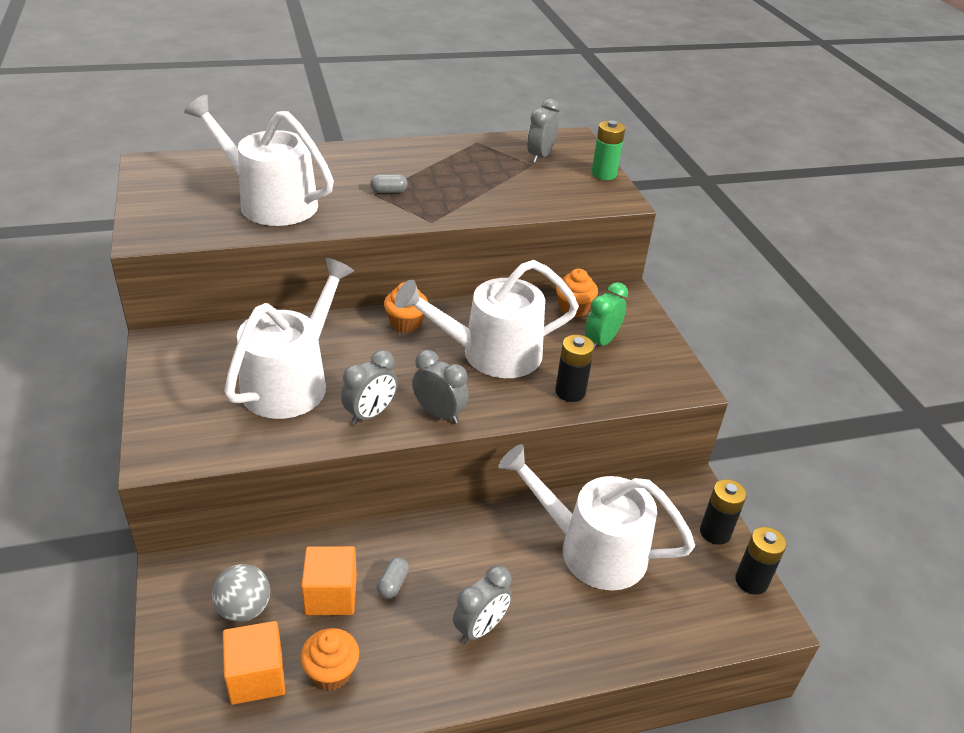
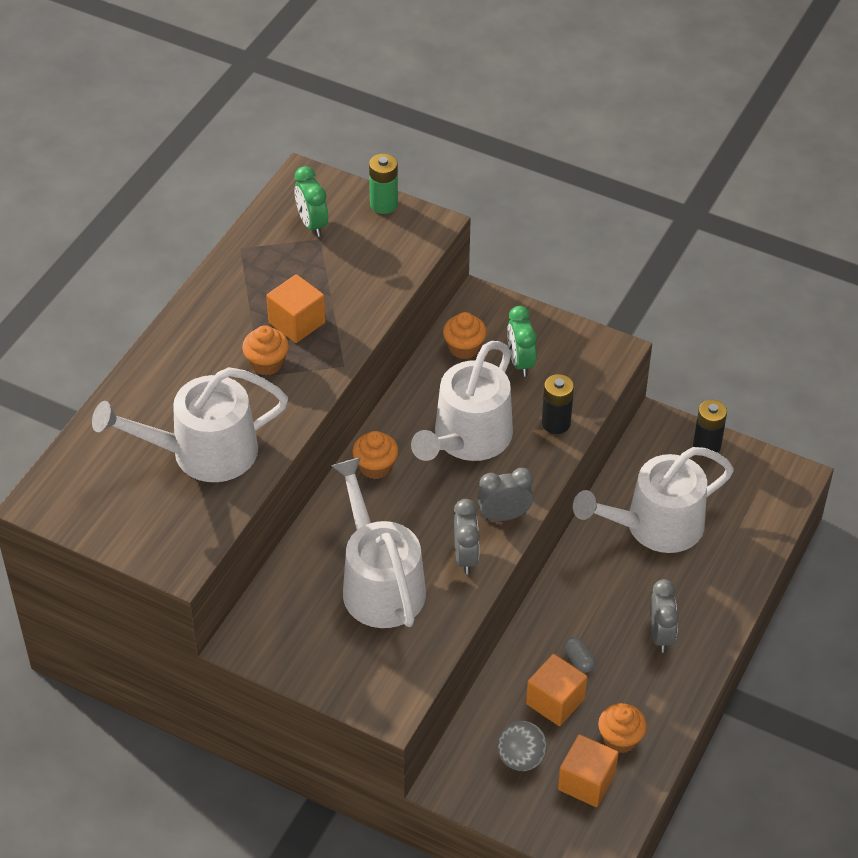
camera: 45 degrees left, 10 degrees up
(389, 191) = (267, 363): grey capsule -> orange cupcake
(443, 187) = (297, 322): none -> orange cube
(540, 157) = (312, 224): grey clock -> green clock
(751, 581) = (760, 461): black battery -> none

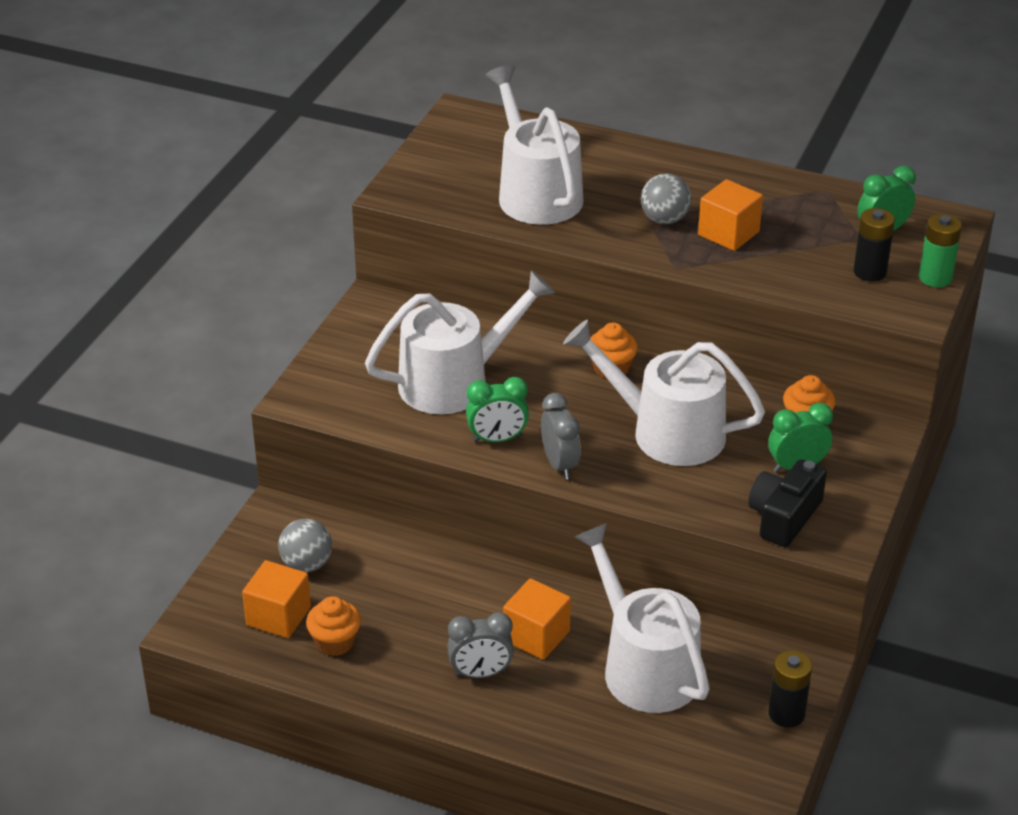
camera: 85 degrees right, 10 degrees down
(267, 363) = (664, 219): orange cupcake -> grey ball
(465, 557) = (497, 439): grey clock -> green clock
(555, 701) = (381, 588): orange cube -> orange cube (536, 636)
(556, 423) = (707, 499): black battery -> black battery (870, 272)
(578, 660) = (438, 605): grey capsule -> none
(579, 379) = (784, 517): none -> black camera

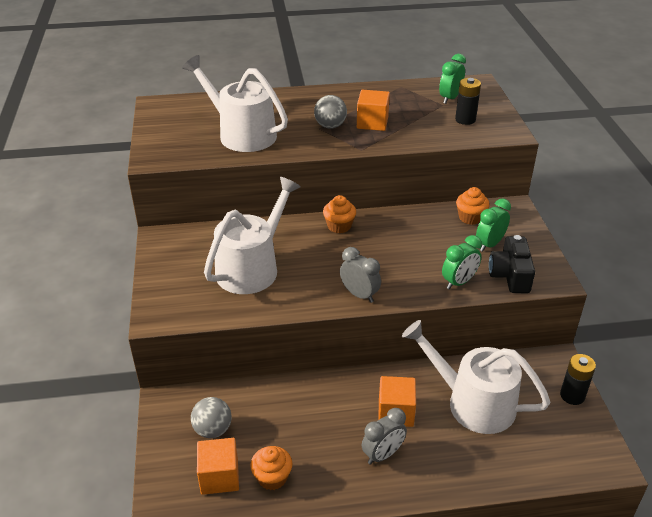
camera: 30 degrees left, 0 degrees up
(497, 439) = (308, 293): green clock -> green clock (459, 282)
(667, 432) = (403, 251): white watering can -> none
(935, 278) = (500, 112): green battery -> none

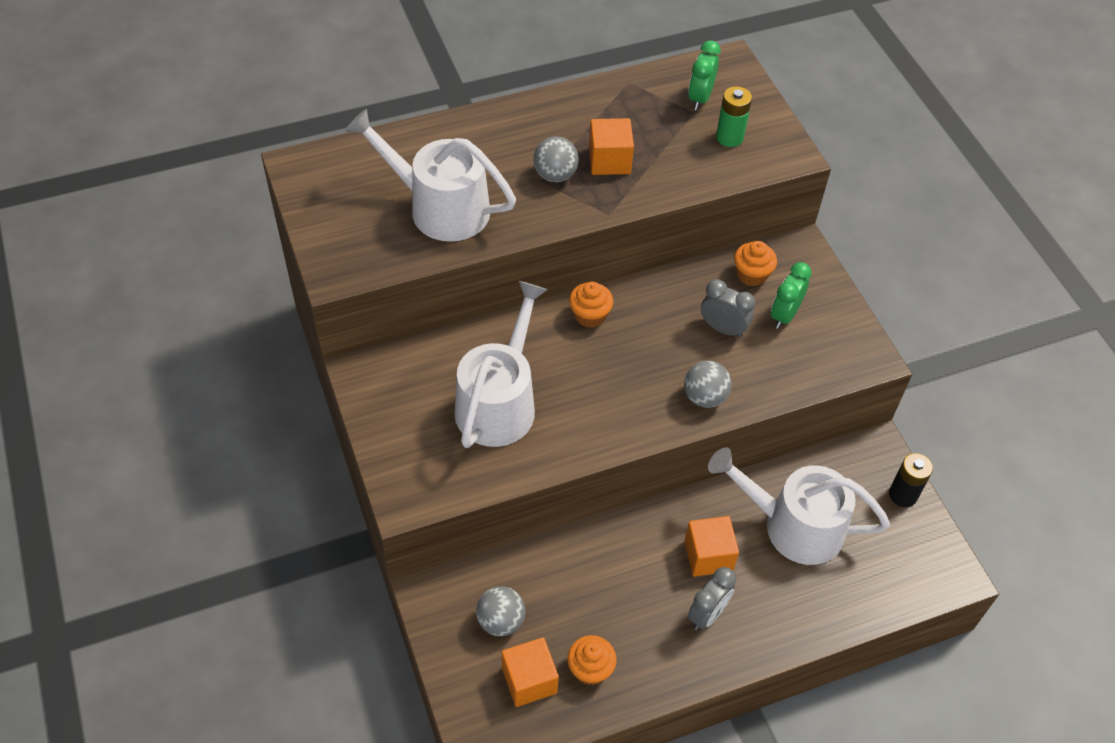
camera: 15 degrees left, 15 degrees up
(359, 295) = (645, 422): grey clock -> grey clock (723, 328)
(411, 286) = (704, 397): none -> grey ball
(459, 282) = (760, 382): green clock -> none
(465, 120) = (729, 137): black battery -> green battery
(510, 275) = (819, 360): black camera -> none

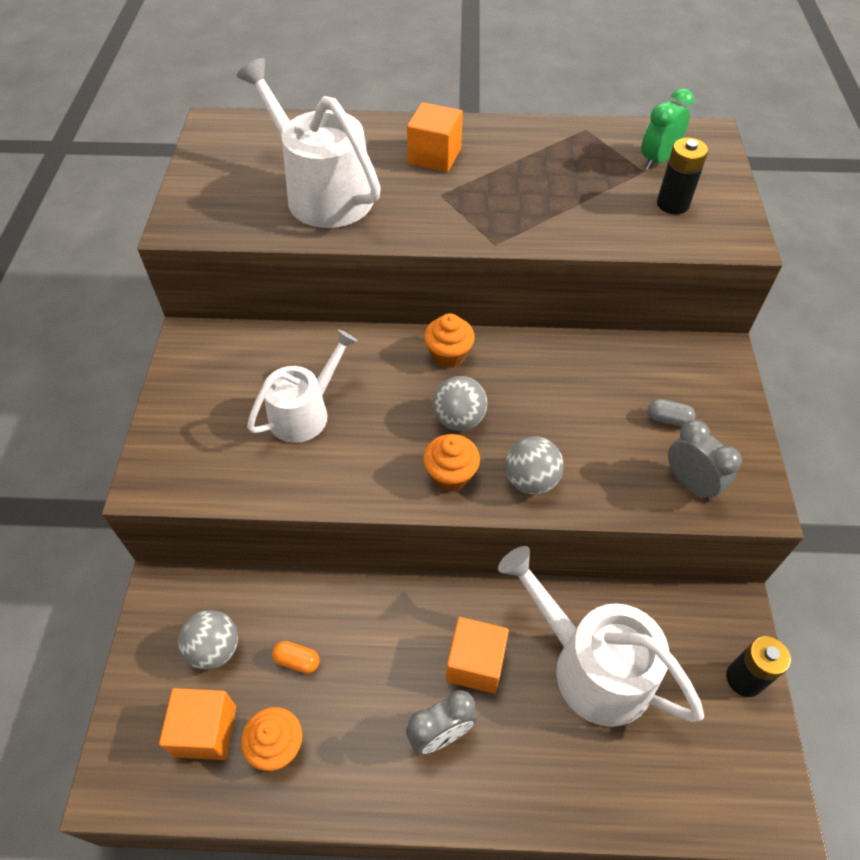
camera: 25 degrees right, 0 degrees up
(499, 402) = (304, 412): white watering can -> white watering can, size x0.65
(555, 175) = (458, 193): grey ball -> grey ball (459, 419)
(571, 604) = (297, 660): none -> orange capsule
(609, 160) = (525, 194): orange cube -> orange cube (434, 156)
(723, 328) = (589, 412): grey clock -> grey clock (690, 483)
(729, 137) = (672, 204): green battery -> black battery
(751, 274) = (649, 365): orange cupcake -> orange cupcake (451, 475)
(784, 315) = (668, 419): green clock -> grey capsule

